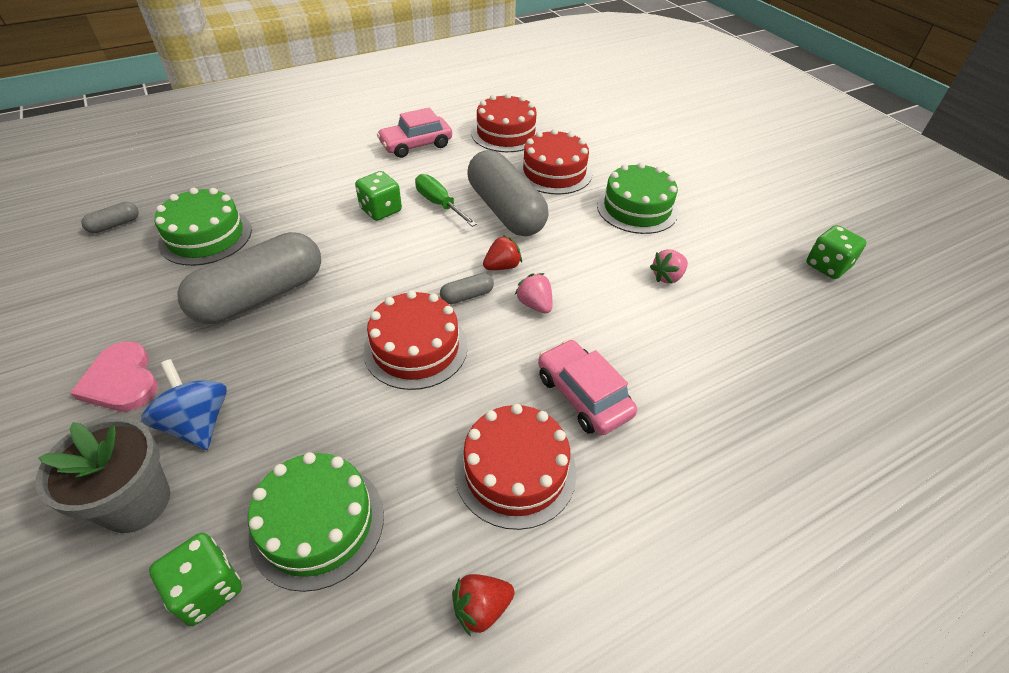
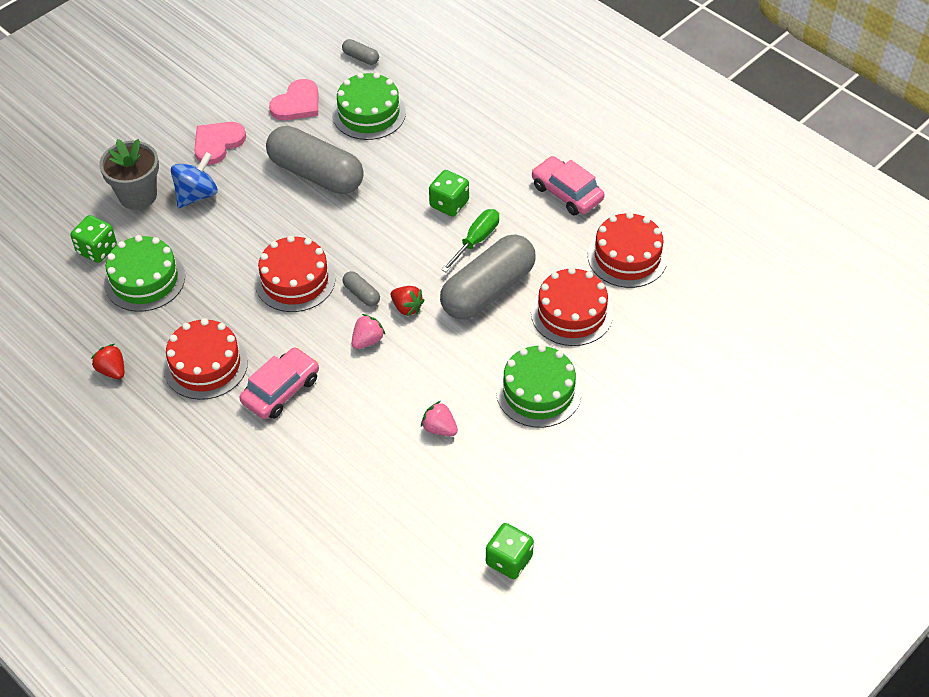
camera: 75 degrees right, 5 degrees up
(131, 289) = (297, 103): none -> pink heart

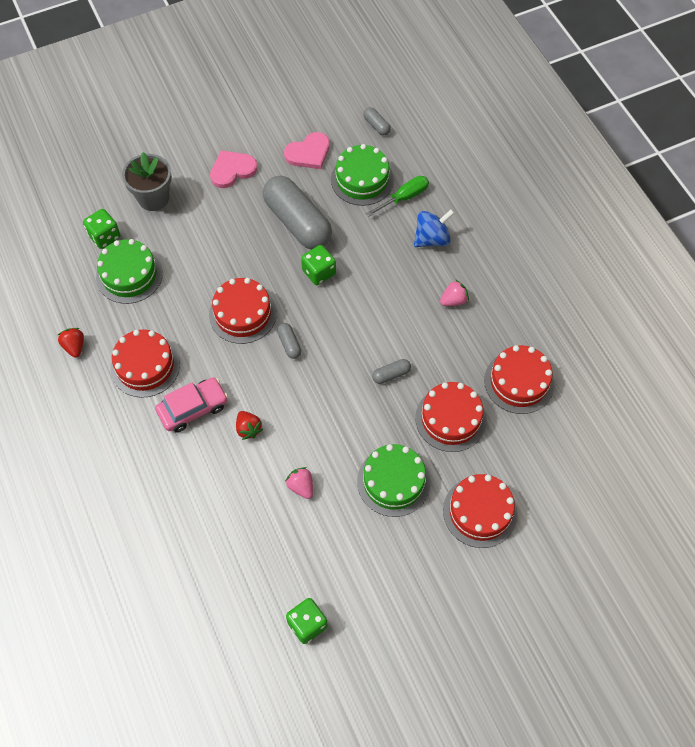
camera: 20 degrees right, 10 degrees up
(197, 195) = (198, 212): blue spinning top -> blue spinning top (432, 239)
(367, 340) = (277, 387): pink strawberry -> pink strawberry (453, 300)
(407, 307) = (320, 368): red strawberry -> red strawberry (248, 429)
(449, 204) = (392, 284): green dice -> green dice (319, 272)
(476, 241) = (400, 325): green screwdriver -> green screwdriver (404, 198)
(488, 290) = (391, 374): grey capsule -> grey capsule, size x0.41
(567, 193) = (493, 305): pink car -> none
(644, 391) = (480, 512): none -> red cake

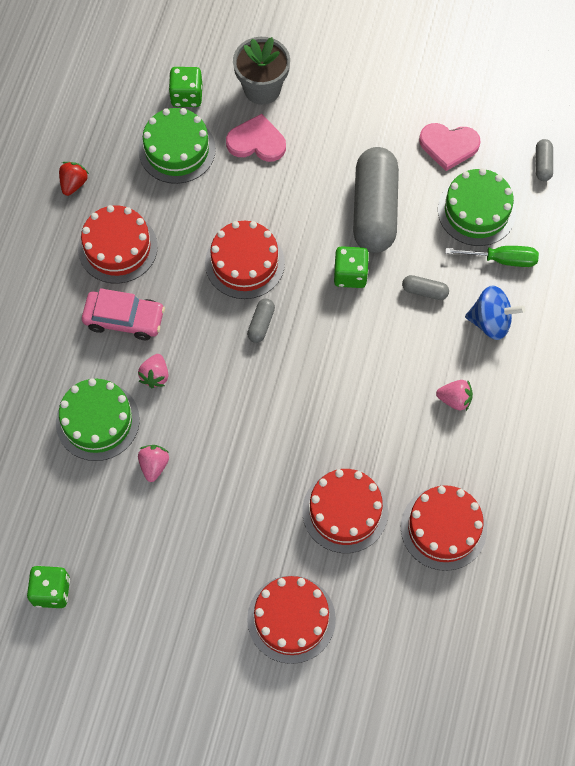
camera: 40 degrees right, 5 degrees up
(232, 170) = (359, 112): pink heart -> pink heart (256, 142)
(248, 429) = (155, 376): red strawberry -> pink strawberry
(391, 374) = (328, 425): grey capsule -> grey capsule (424, 291)
(393, 481) = (239, 527): green cake -> green cake (97, 421)

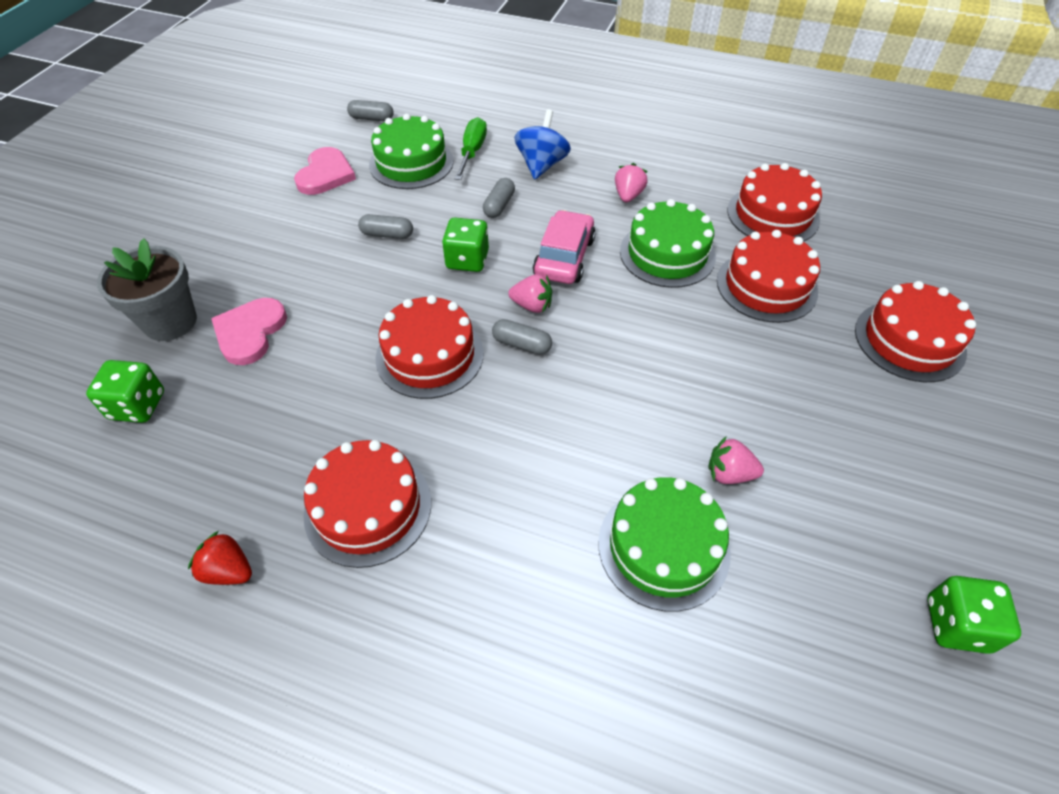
camera: 85 degrees left, 15 degrees down
(124, 319) = (494, 503): pink car -> pink car (564, 257)
(155, 376) = (590, 466): pink strawberry -> pink strawberry (532, 305)
(177, 150) = (224, 422): green cake -> green cake (667, 254)
(374, 210) = (387, 234): grey capsule -> grey capsule, size x0.41

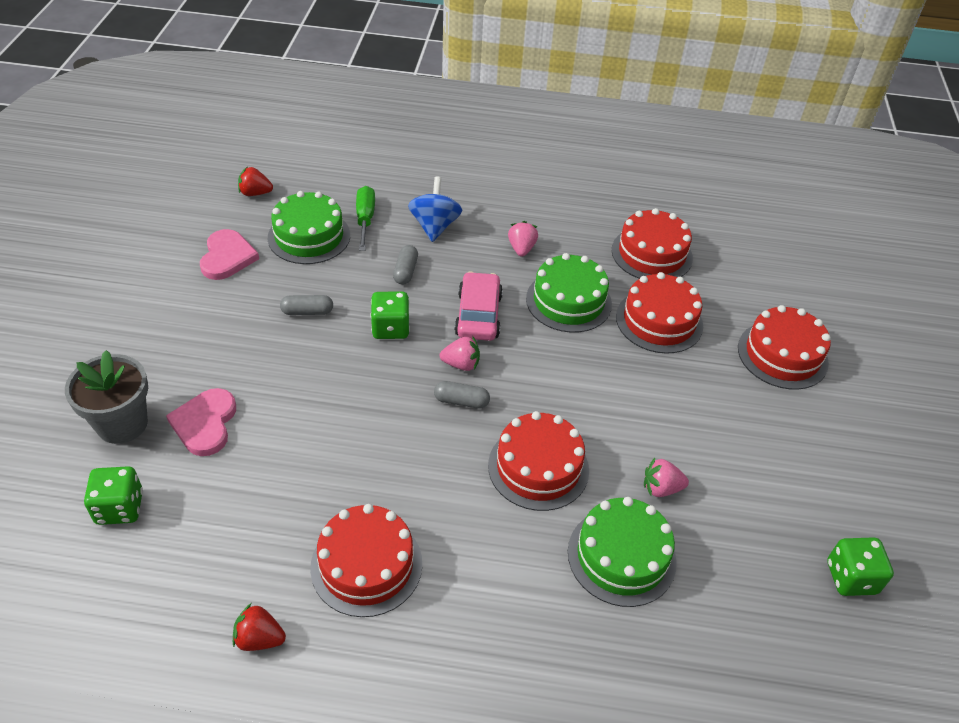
camera: 15 degrees left, 5 degrees down
(372, 118) = (255, 193): grey capsule -> red strawberry
(429, 355) = (381, 422): red cake -> red cake (538, 467)

